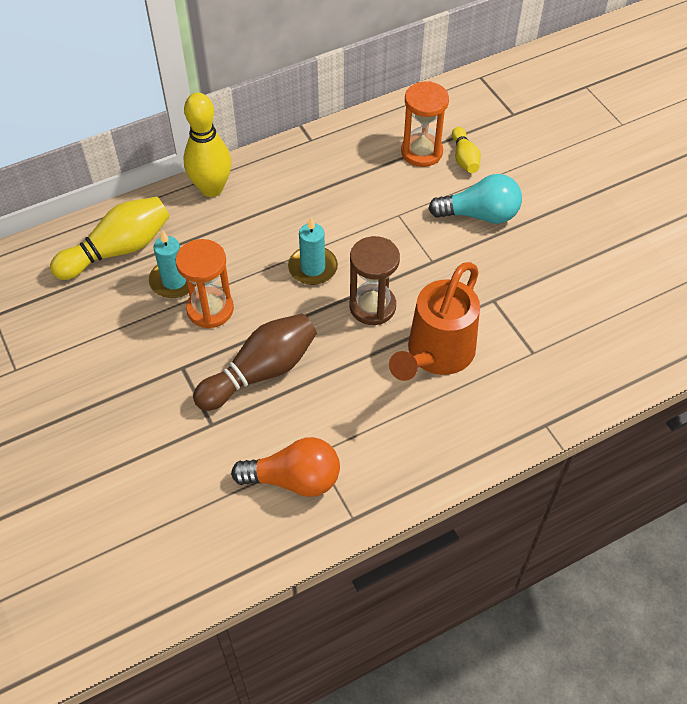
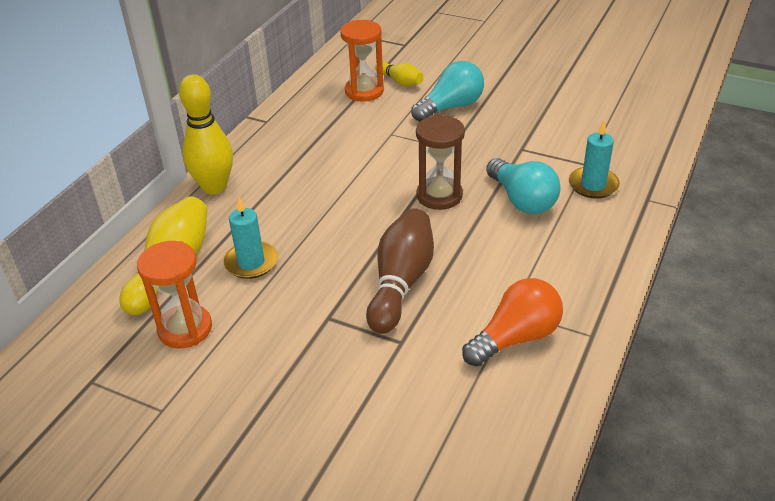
camera: 35 degrees left, 15 degrees down
(210, 309) = (307, 265): orange hourglass -> orange hourglass (185, 329)
(313, 268) = (363, 196): turquoise candle -> turquoise candle (593, 185)
(435, 355) = (522, 200): orange watering can -> turquoise light bulb

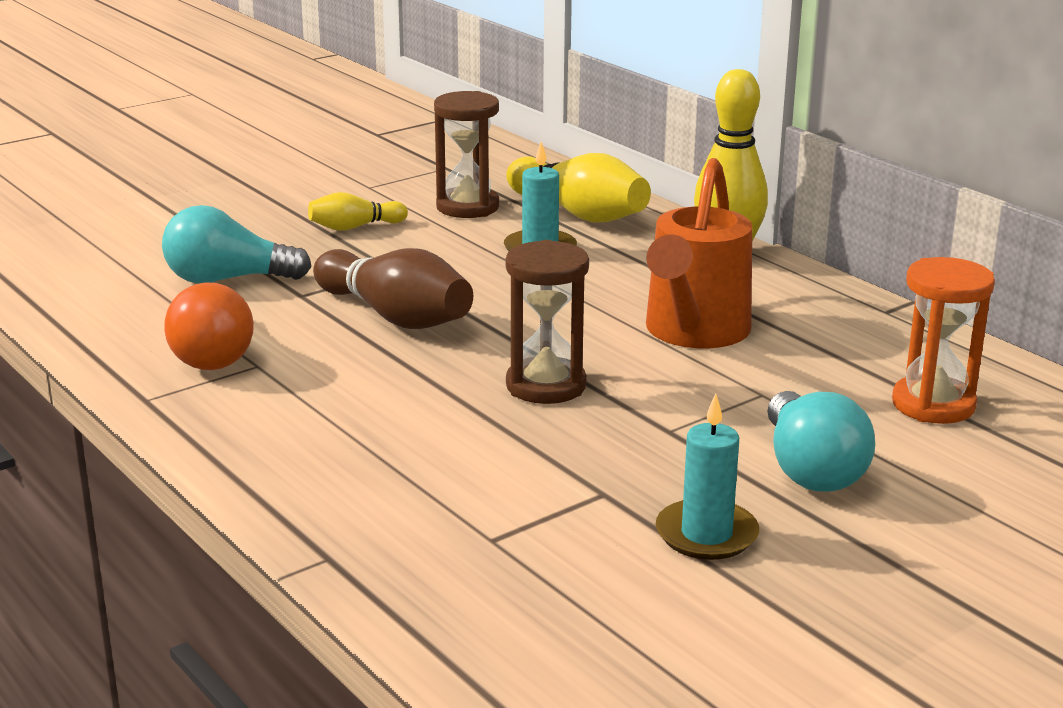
camera: 115 degrees right, 15 degrees down
(185, 329) = (467, 207): orange hourglass -> brown hourglass
(338, 169) = (693, 333): none -> orange watering can
(400, 81) = (951, 447): yellow bowling pin -> yellow bowling pin (354, 227)
(522, 200) = (460, 444): turquoise light bulb -> turquoise light bulb (227, 279)
(593, 185) = (426, 521): turquoise candle -> turquoise candle (706, 534)

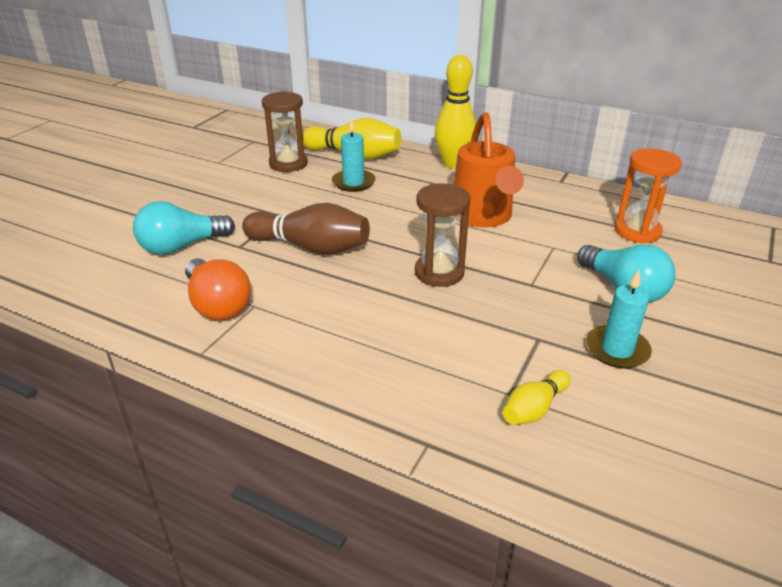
camera: 25 degrees left, 10 degrees up
(354, 227) = (232, 191): yellow bowling pin -> yellow bowling pin (534, 409)

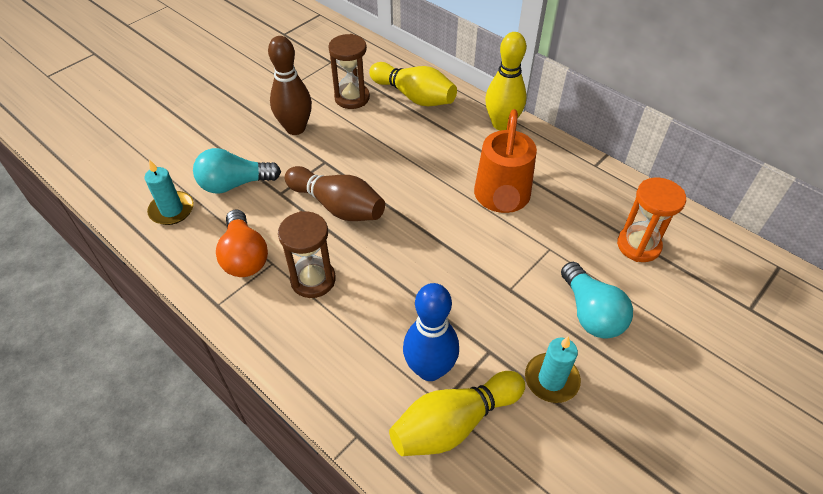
camera: 15 degrees right, 15 degrees up
(235, 193) = (295, 128): none -> brown bowling pin
(353, 183) = (401, 133): turquoise candle -> turquoise candle (172, 210)
(439, 273) = (435, 259): brown hourglass -> brown hourglass (313, 280)
(481, 366) = (430, 369): none -> blue bowling pin
(534, 409) = (454, 423): yellow bowling pin -> yellow bowling pin, size x1.83

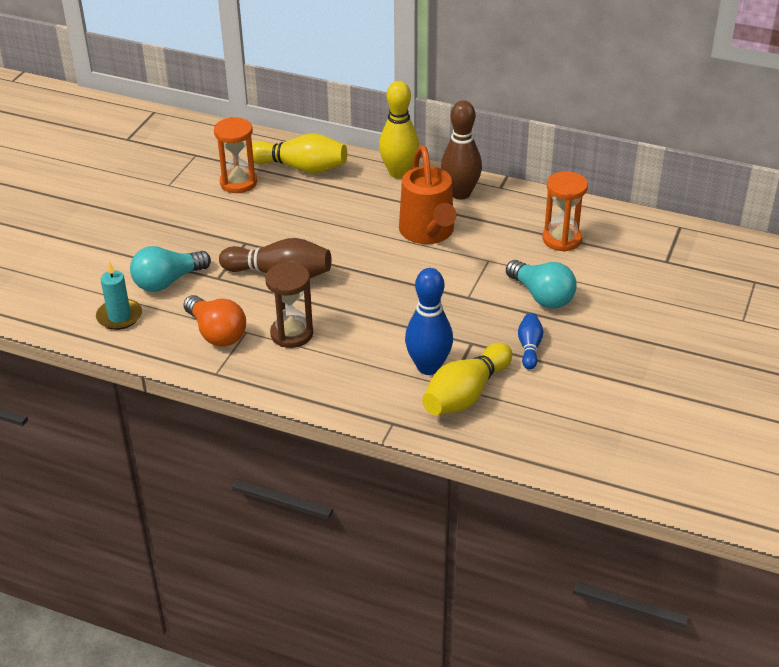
camera: 20 degrees left, 10 degrees down
(295, 128) = (197, 222): brown bowling pin -> brown bowling pin (460, 193)
(352, 98) = (238, 183): brown hourglass -> orange hourglass
(551, 379) = (529, 347): turquoise candle -> blue bowling pin

